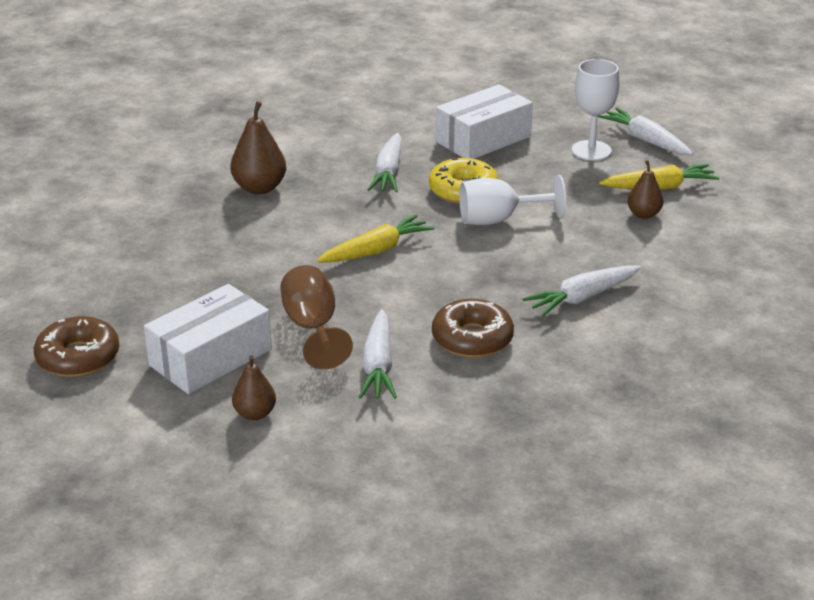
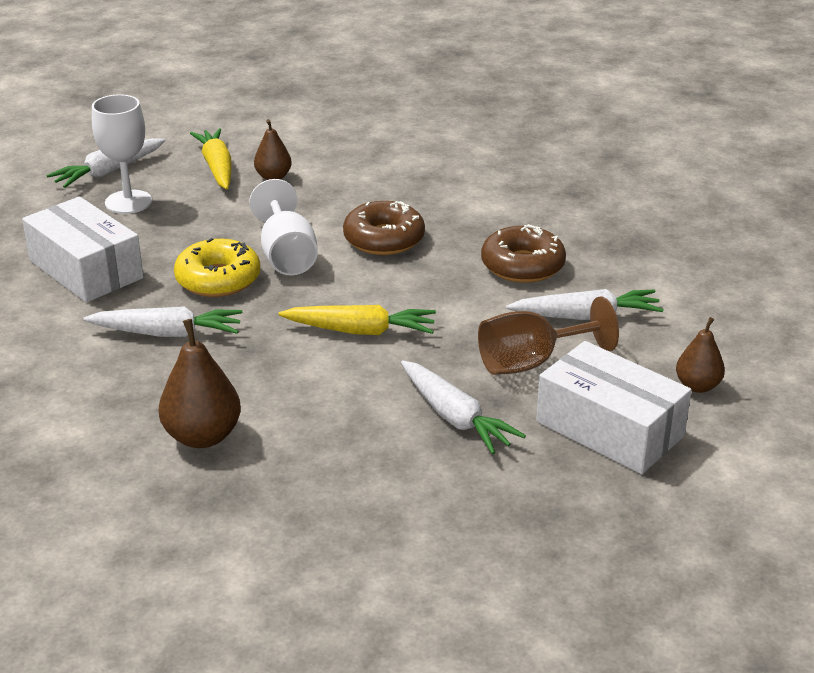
camera: 95 degrees left, 0 degrees up
(78, 357) = (646, 538): brown donut -> brown donut (384, 239)
(376, 250) = (360, 331): yellow carrot -> yellow carrot turned 135 degrees clockwise
(582, 298) = (436, 210): white carrot -> white carrot (455, 417)

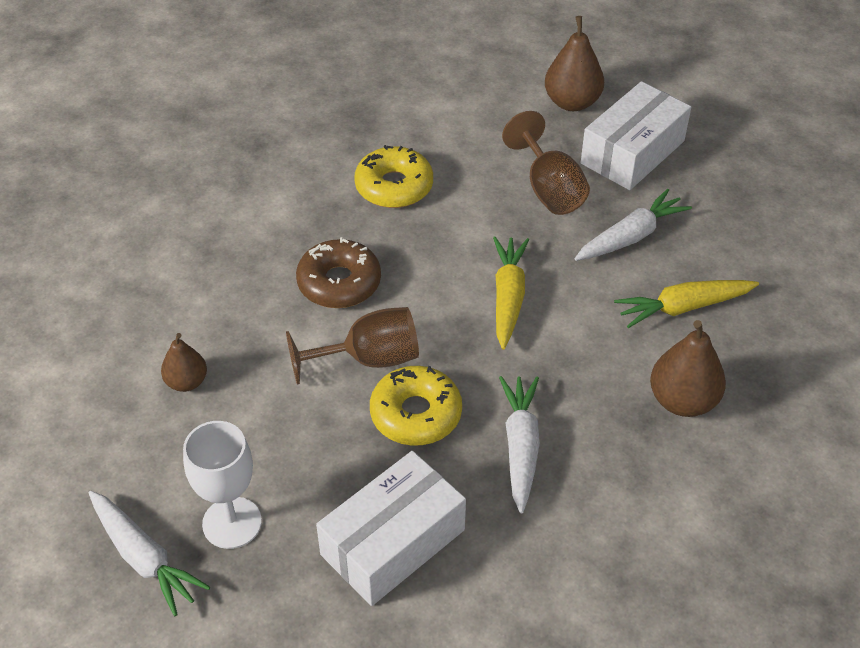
camera: 90 degrees left, 15 degrees up
(217, 167) = (153, 439): yellow carrot -> yellow carrot (683, 307)
(286, 255) = (369, 359): white goblet -> brown goblet
(522, 266) = (394, 186): brown donut -> yellow donut
(586, 316) = (478, 153): white carrot -> none
(697, 386) = (572, 102): brown pear -> brown pear, size x1.61

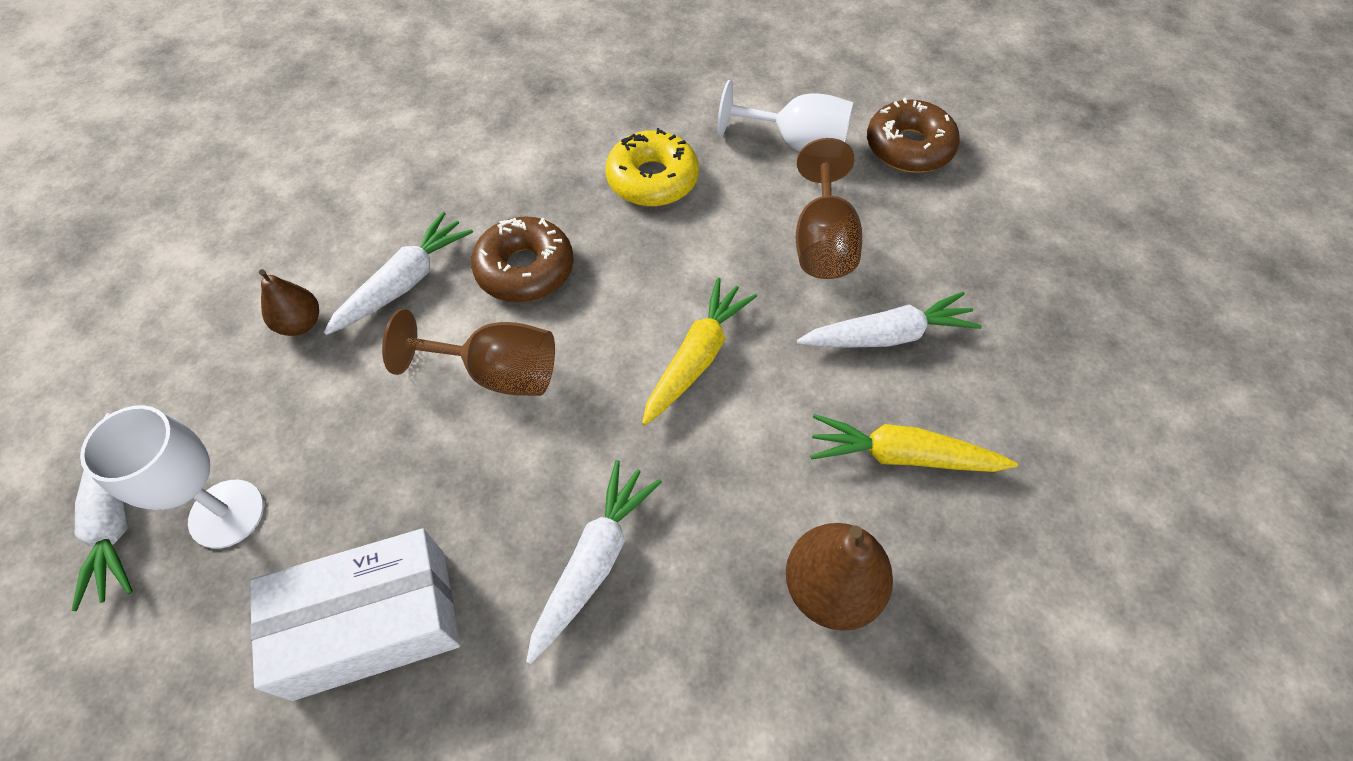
camera: 25 degrees right, 10 degrees up
(250, 325) = (404, 283): none -> white carrot
(416, 414) = (503, 464): yellow donut -> none
(488, 126) = (796, 144): none -> white goblet
(572, 102) = (909, 147): brown pear -> brown donut
(632, 152) = (948, 230): white box -> none

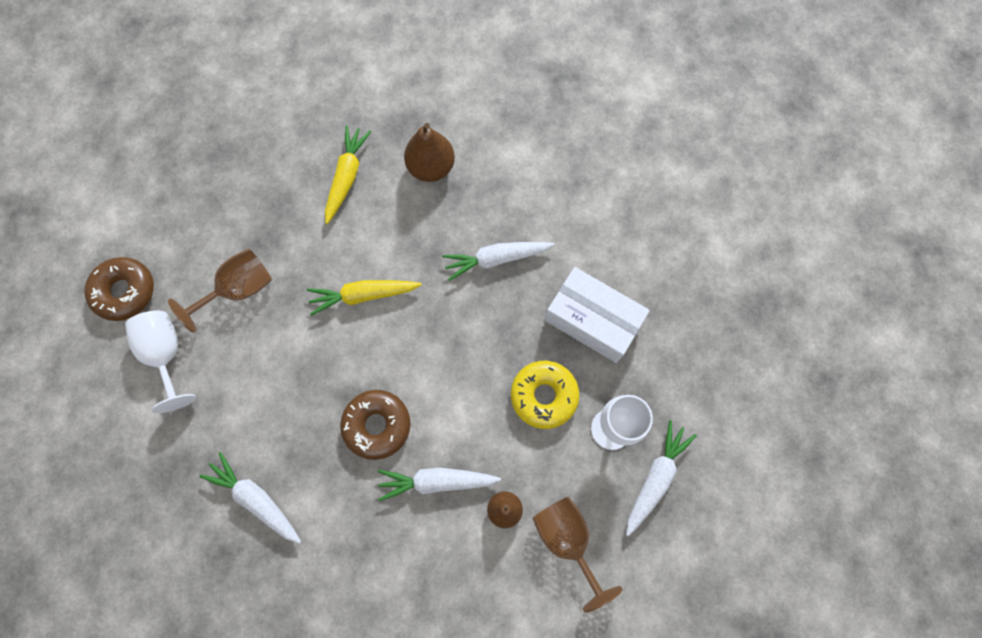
camera: 130 degrees left, 15 degrees up
(497, 373) = (448, 380): brown goblet -> brown goblet (567, 539)
(652, 179) = (257, 414): yellow donut -> yellow donut (544, 396)
(887, 335) = (281, 221): white carrot -> white carrot (256, 499)
(902, 456) = (347, 177): yellow carrot -> yellow carrot turned 135 degrees counterclockwise

